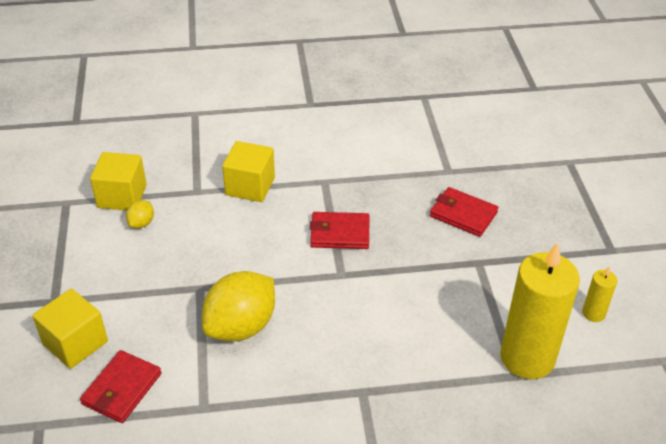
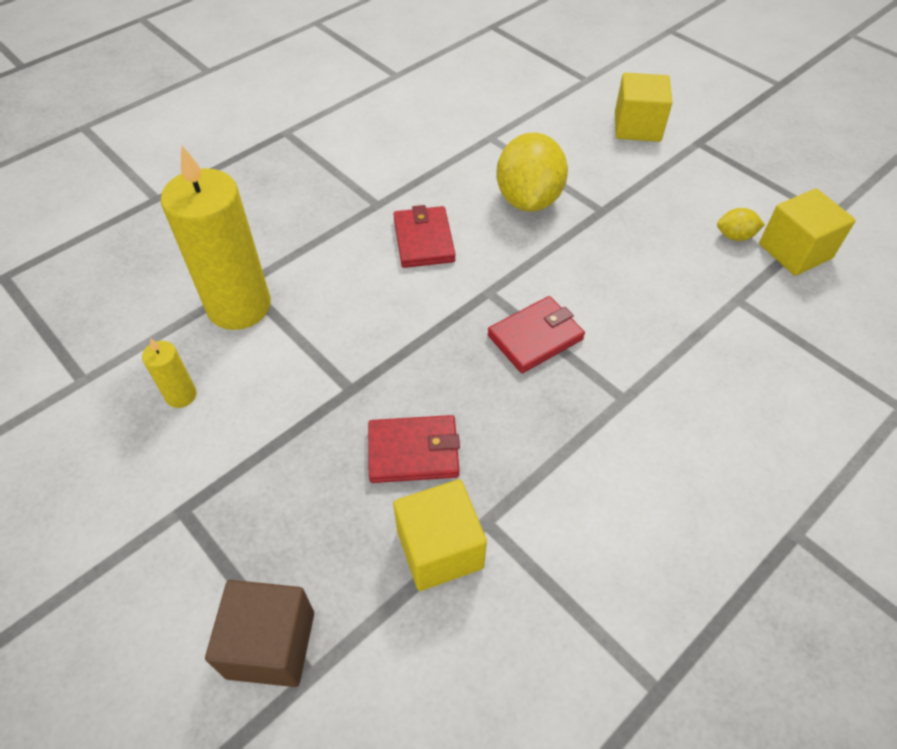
camera: 145 degrees right, 10 degrees up
(121, 389) = (563, 119): red wallet -> red wallet (424, 240)
(141, 223) = (735, 236): yellow lemon -> yellow lemon turned 75 degrees counterclockwise
(250, 186) = (694, 339): yellow cube -> yellow cube (439, 549)
(583, 178) = (271, 644): none -> brown cube

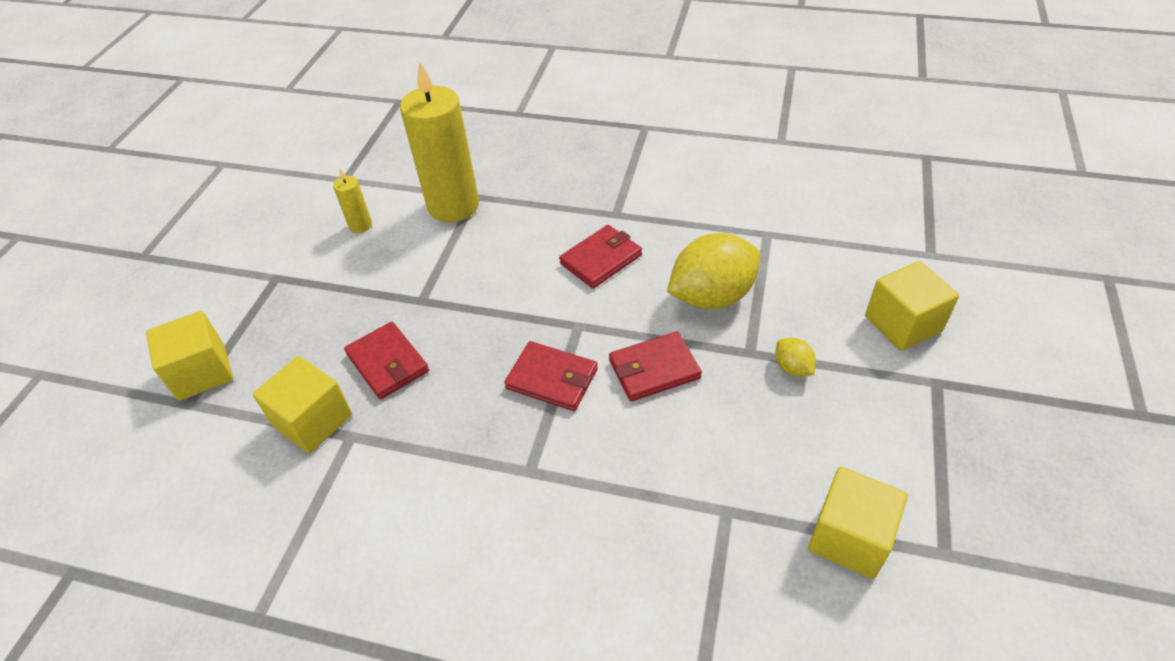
camera: 60 degrees right, 5 degrees down
(271, 644) = (202, 372): brown cube -> yellow cube
(576, 270) = (654, 369): none -> red wallet
(735, 236) = (818, 473): yellow lemon -> yellow lemon (792, 368)

